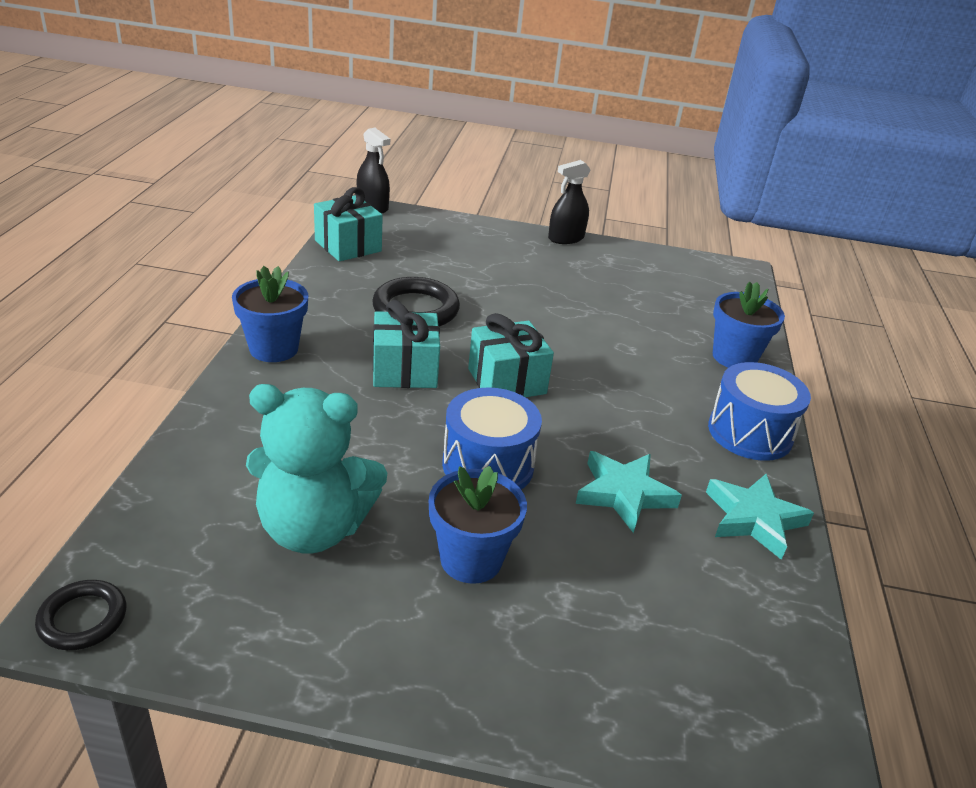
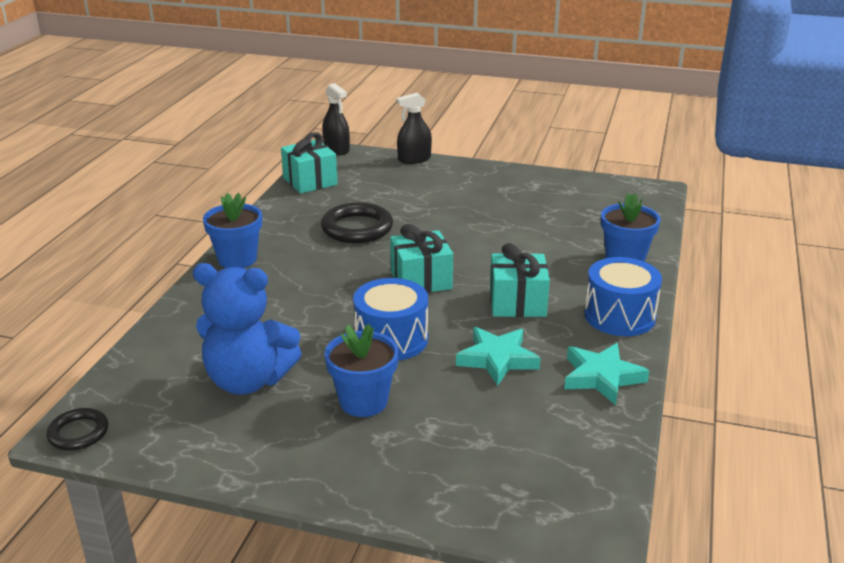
camera: 10 degrees right, 5 degrees down
(313, 528) = (248, 380): turquoise teddy bear -> blue teddy bear
(404, 370) = (339, 273): turquoise gift -> turquoise gift (517, 303)
(566, 238) = (500, 169): black spray bottle -> black spray bottle (414, 159)

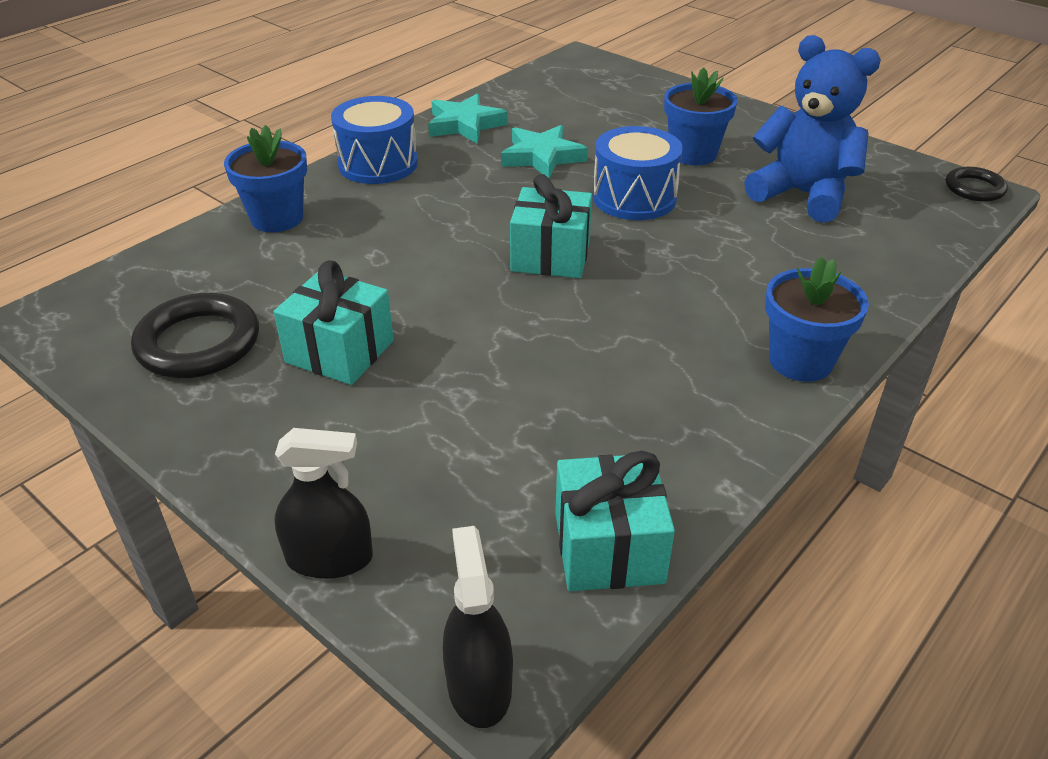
camera: 155 degrees left, 10 degrees up
(357, 228) = (582, 373): black ring -> black ring (198, 343)
(517, 303) = (464, 201): turquoise gift -> turquoise gift (340, 351)

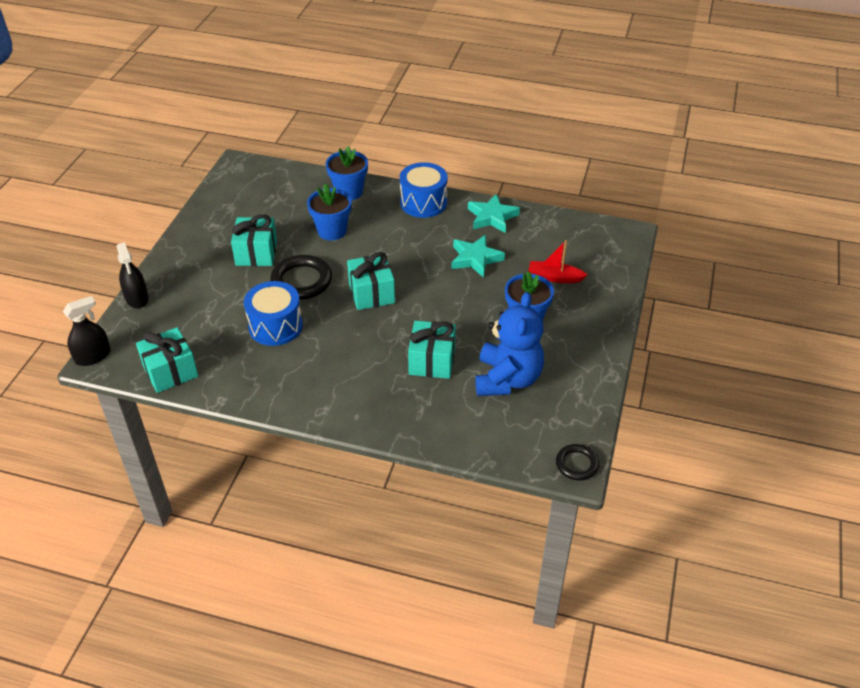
camera: 65 degrees right, 5 degrees up
(198, 343) = (242, 212): black ring -> black ring (301, 281)
(624, 117) = (554, 277): none -> red boat
(634, 198) = (453, 308): blue drum -> blue drum (275, 326)
(737, 241) = (432, 361): none -> turquoise gift
(800, 361) = (328, 408): blue flower pot -> blue flower pot (332, 231)

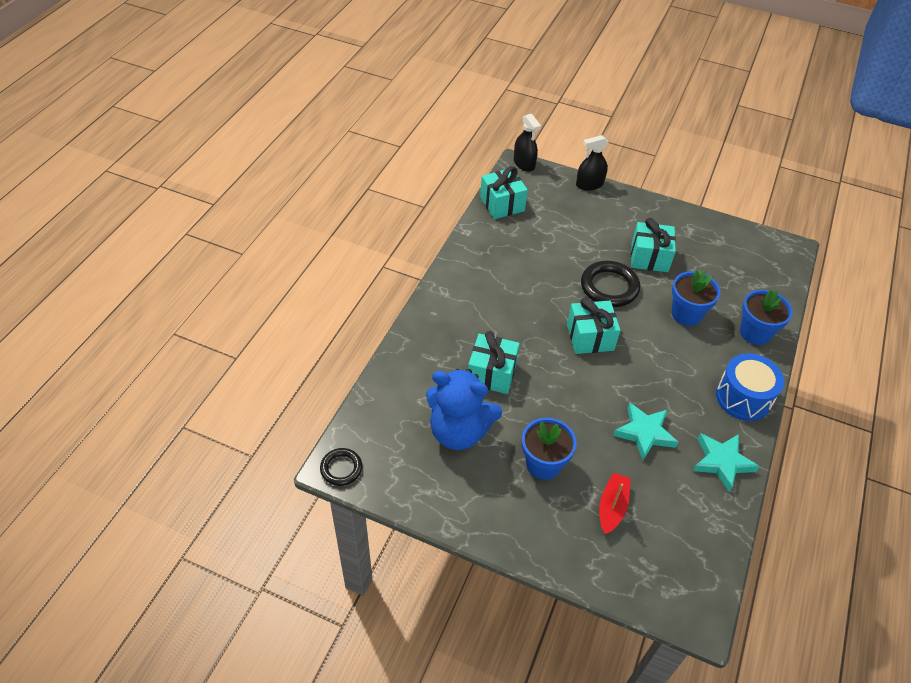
camera: 95 degrees right, 5 degrees up
(275, 326) = (549, 267): blue drum -> none

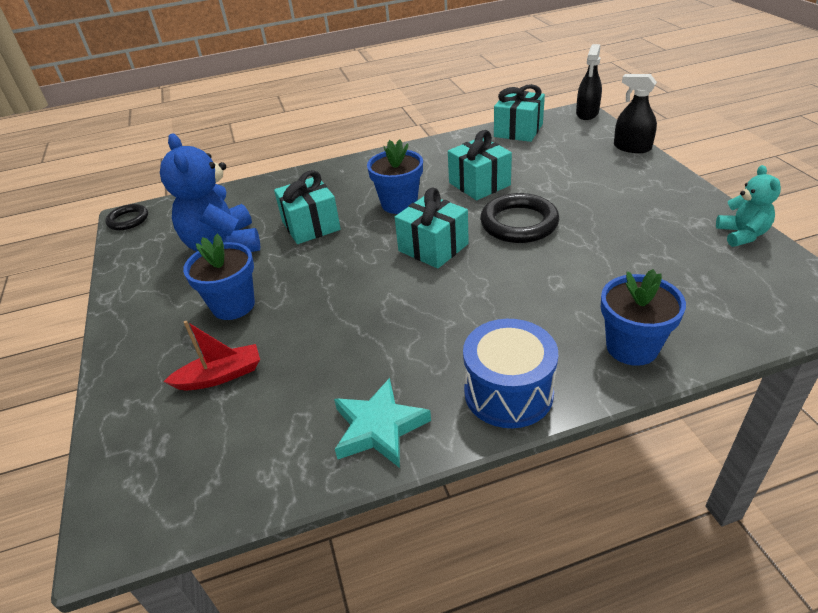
camera: 55 degrees right, 10 degrees down
(644, 433) = (350, 345): turquoise star -> none
(649, 257) = (605, 222): turquoise gift -> turquoise gift (479, 184)
(686, 314) = (568, 284): blue flower pot -> blue flower pot (399, 204)
(716, 227) = (742, 235): none -> turquoise teddy bear

